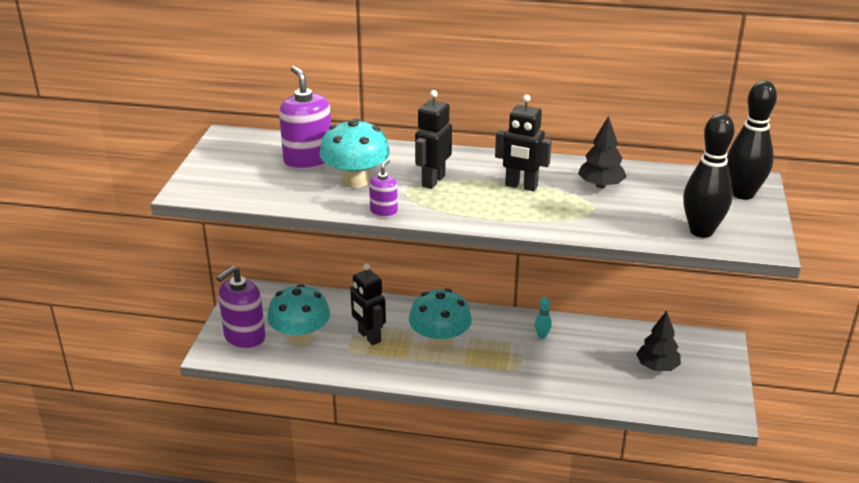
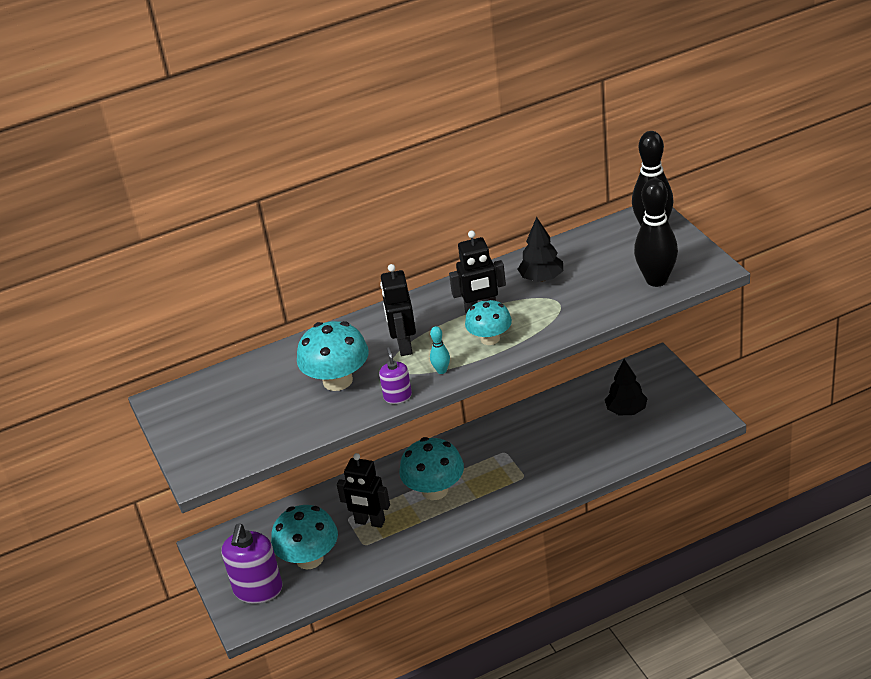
camera: 30 degrees left, 5 degrees up
(308, 161) = (272, 385): purple soap dispenser -> none
(505, 207) = (490, 339): none -> turquoise mushroom
(542, 336) = (513, 436): turquoise bowling pin -> turquoise bowling pin (441, 370)

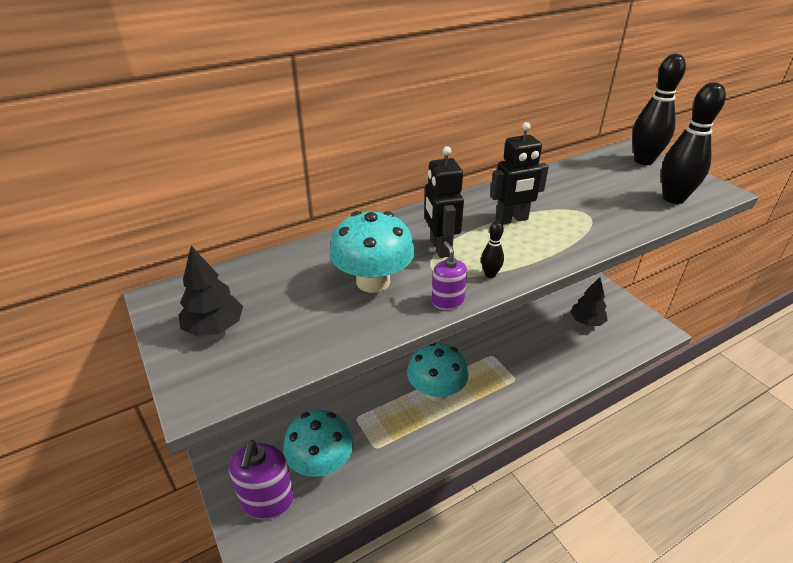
camera: 10 degrees left, 0 degrees up
(370, 522) = (378, 423): black robot -> none
(441, 370) = (490, 274): turquoise bowling pin -> black bowling pin
(490, 339) = (531, 244): turquoise mushroom -> none
(542, 278) = (560, 193): black tree -> black tree (214, 327)

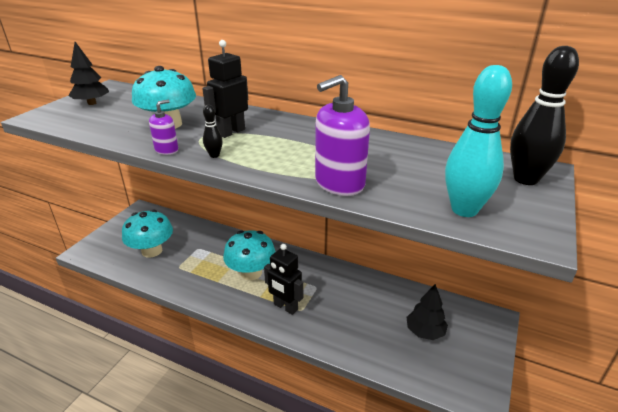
camera: 55 degrees right, 5 degrees down
(267, 500) = (114, 244): purple soap dispenser -> purple soap dispenser (339, 183)
(512, 219) = (304, 145): black robot -> black robot (285, 307)
(673, 198) = (464, 210): black bowling pin -> turquoise bowling pin

